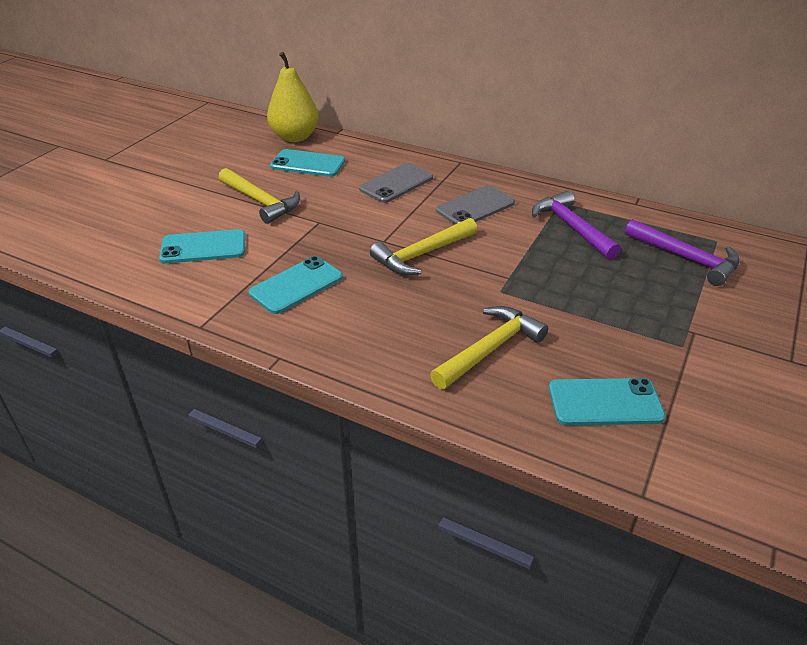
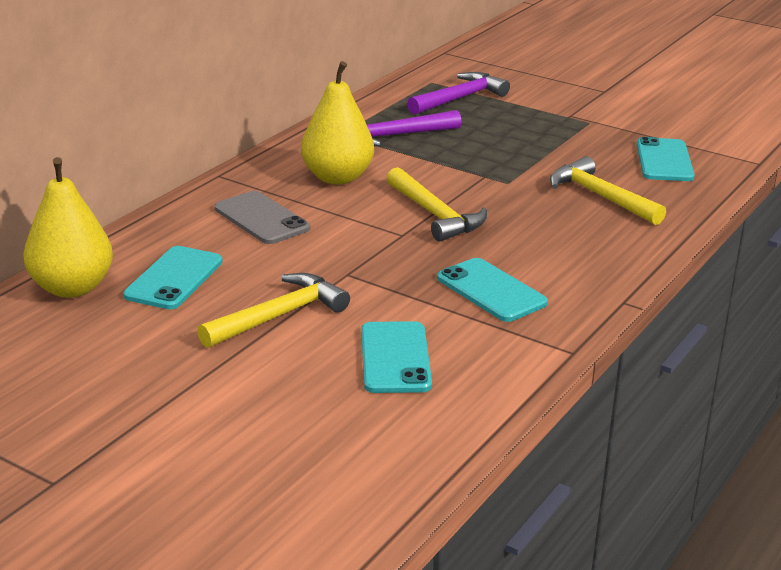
camera: 85 degrees left, 10 degrees down
(475, 207) = (337, 177): grey phone -> yellow pear

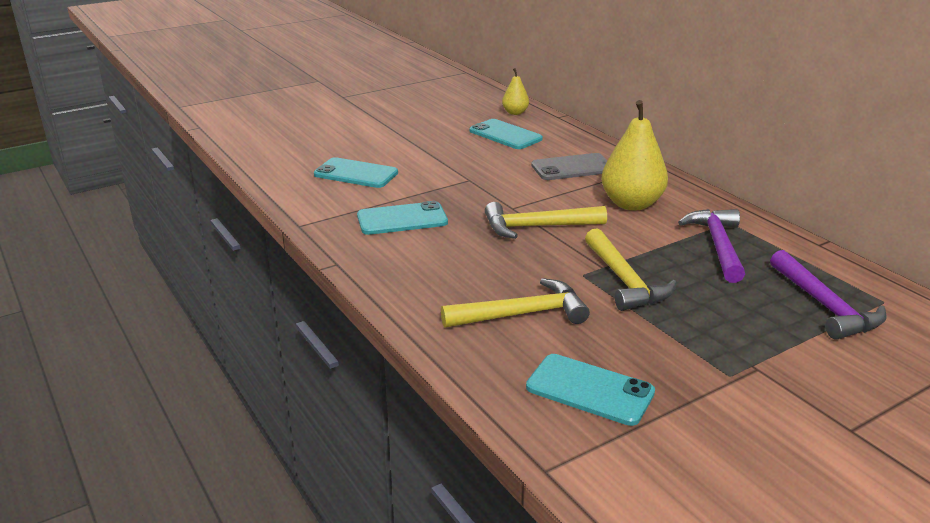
camera: 115 degrees right, 0 degrees up
(72, 288) = (515, 113): yellow pear -> yellow pear, size x0.53
(279, 316) = (435, 153): yellow hammer -> yellow hammer (624, 280)

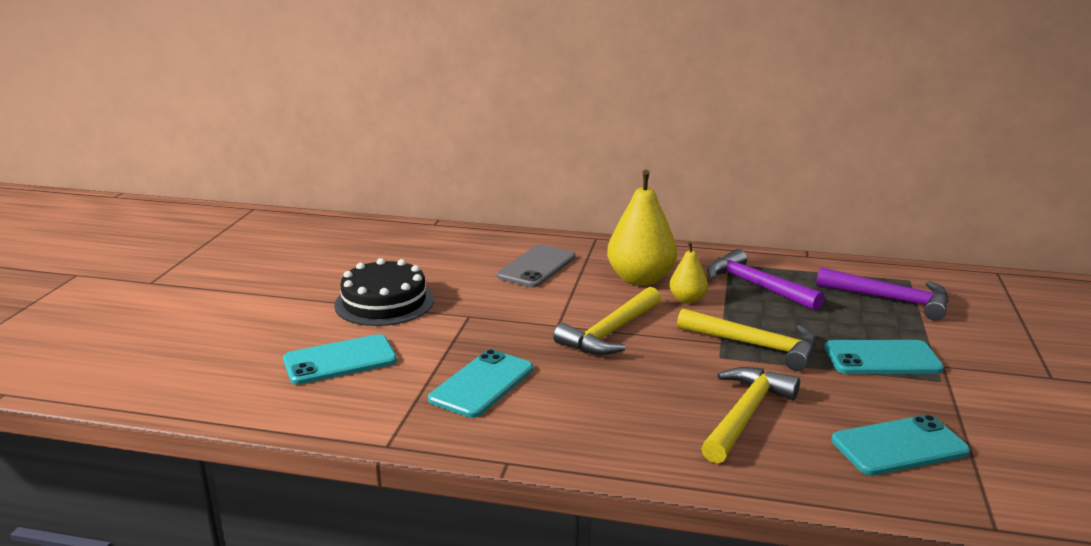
camera: 45 degrees left, 5 degrees down
(437, 152) = (384, 302): none -> black cake
(505, 135) = (419, 259): turquoise phone -> turquoise phone (882, 358)
(515, 113) = (386, 234): yellow pear -> yellow pear (687, 299)

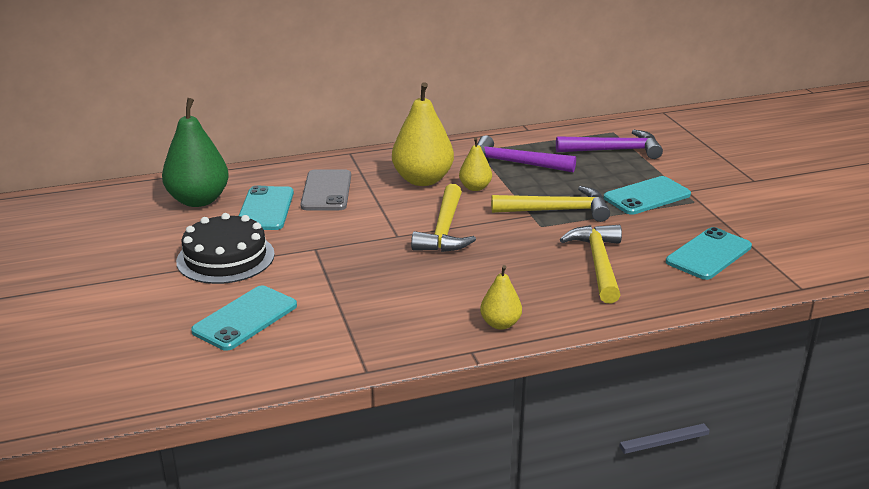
camera: 30 degrees left, 5 degrees up
(418, 248) = (198, 200): none -> green pear
(482, 384) = (388, 300): turquoise phone -> turquoise phone (265, 209)
(567, 444) = (500, 324): none -> yellow pear

